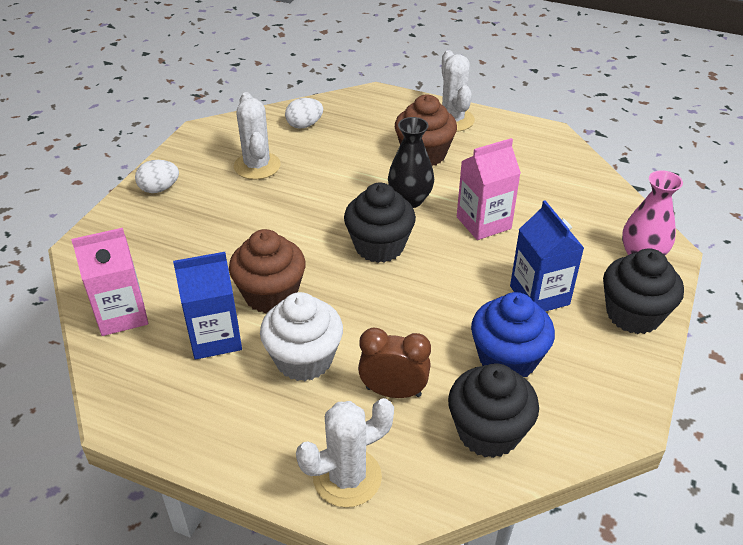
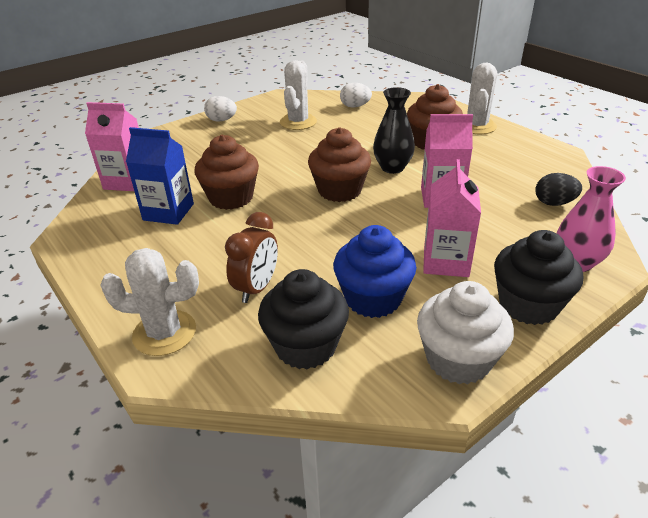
camera: 30 degrees right, 5 degrees down
(304, 359) = (213, 244): white cupcake -> white cupcake (458, 359)
(379, 246) = (339, 190): black cupcake -> brown cupcake
(393, 392) = (256, 288): brown clock -> brown clock turned 75 degrees clockwise
(539, 295) = (446, 261): blue carton -> pink carton
(584, 197) = (554, 203): none -> black egg

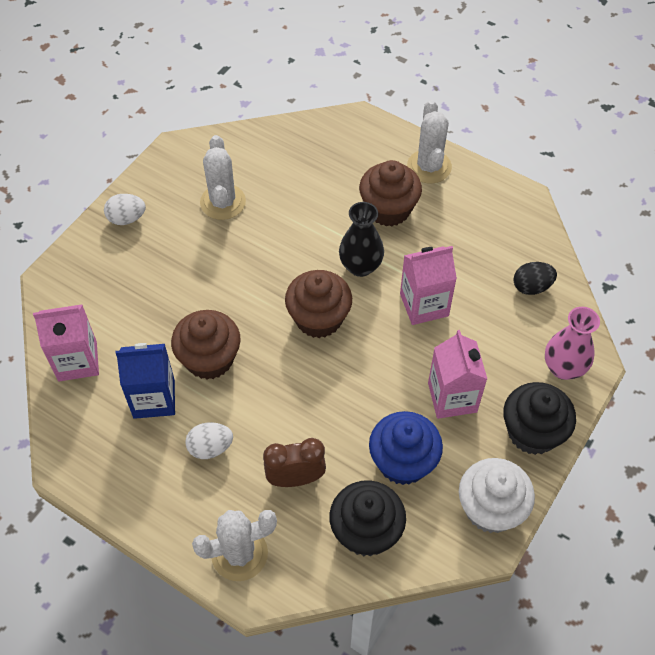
camera: 20 degrees left, 20 degrees up
(256, 288) = (295, 478): brown clock -> brown clock turned 105 degrees counterclockwise
(355, 106) = (278, 154): white egg -> white egg (210, 447)

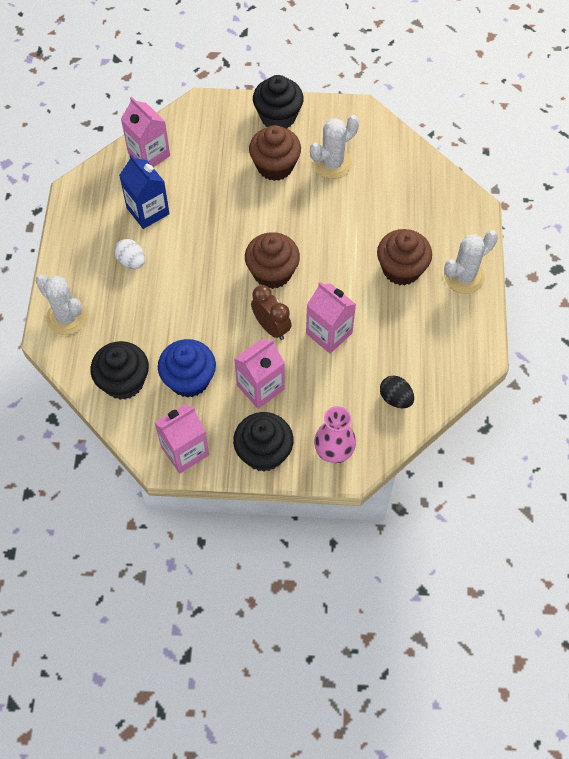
camera: 60 degrees right, 5 degrees up
(127, 218) = (278, 117): white egg -> black cupcake
(209, 359) = (197, 225): brown cupcake -> brown cupcake (275, 166)
(295, 478) = (138, 321): brown clock -> brown clock (271, 327)
(360, 266) = (335, 276): black vase -> none
(490, 508) = (185, 451): white cupcake -> pink carton

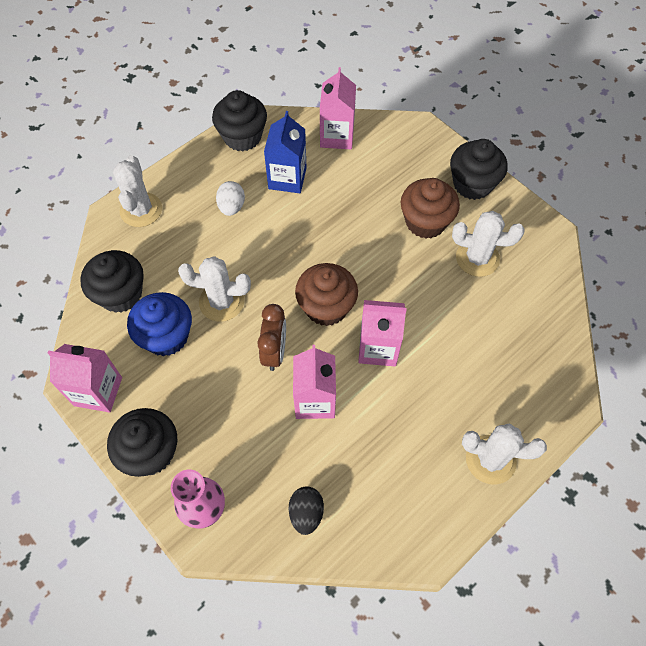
camera: 45 degrees right, 0 degrees up
(80, 208) = (242, 137): none -> black cupcake
(200, 327) = (221, 302): none -> white cactus
(260, 387) = (210, 394): pink carton -> pink carton (378, 348)
(401, 269) = (439, 401): brown cupcake -> none

